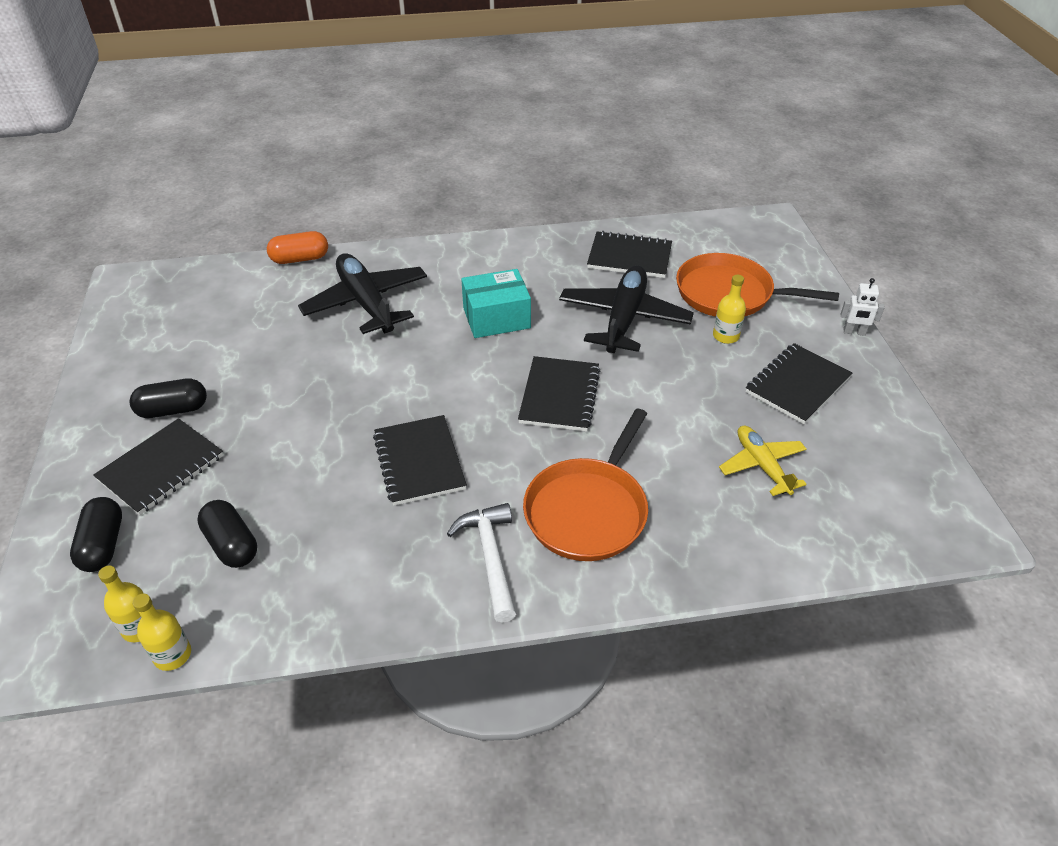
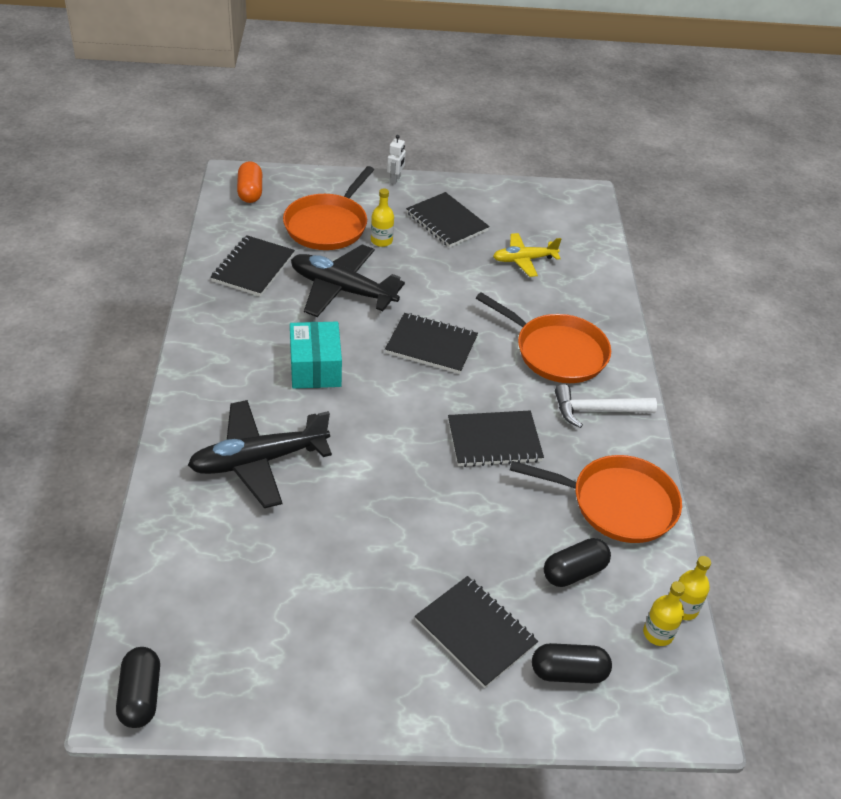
camera: 85 degrees left, 0 degrees up
(173, 410) = (391, 628): black capsule -> black capsule (140, 696)
(300, 259) = (150, 515): orange capsule -> orange capsule (250, 192)
(333, 584) = (618, 503): none -> orange pan

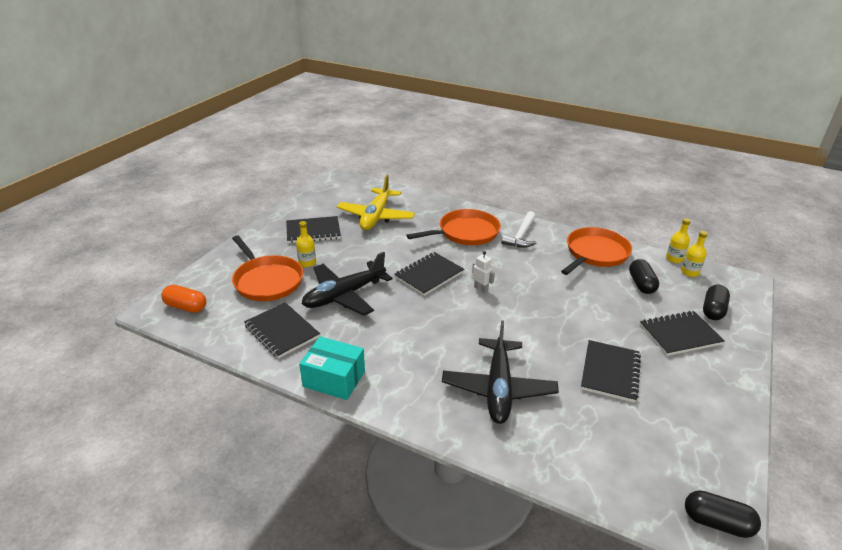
camera: 60 degrees left, 10 degrees down
(315, 368) = (418, 332): turquoise box -> turquoise box (334, 379)
(395, 179) = (247, 237): white robot -> white robot (481, 289)
(494, 441) = (528, 278): black notebook -> black notebook (610, 372)
(524, 260) = (376, 216): yellow plane -> yellow plane, size x1.67

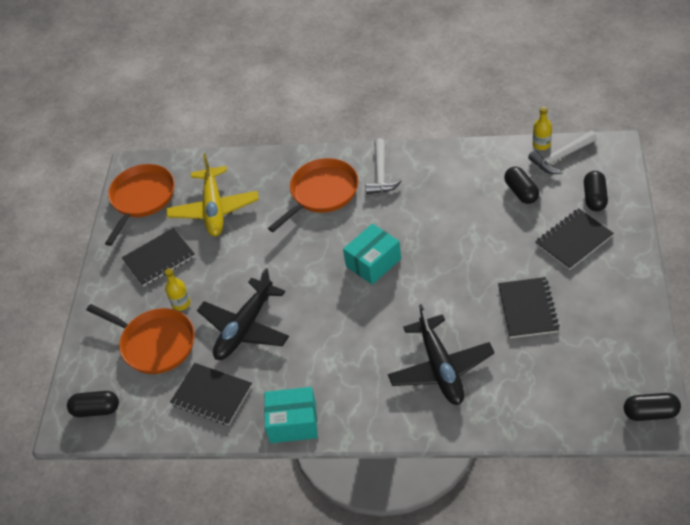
camera: 15 degrees left, 15 degrees up
(186, 307) = (96, 410): orange capsule -> black capsule
(429, 275) = (314, 266): black notebook -> none
(481, 289) = (373, 262): white robot -> turquoise box
(595, 253) = (464, 168): orange pan -> orange pan (142, 198)
(690, 272) = (561, 157): yellow bottle -> white hammer

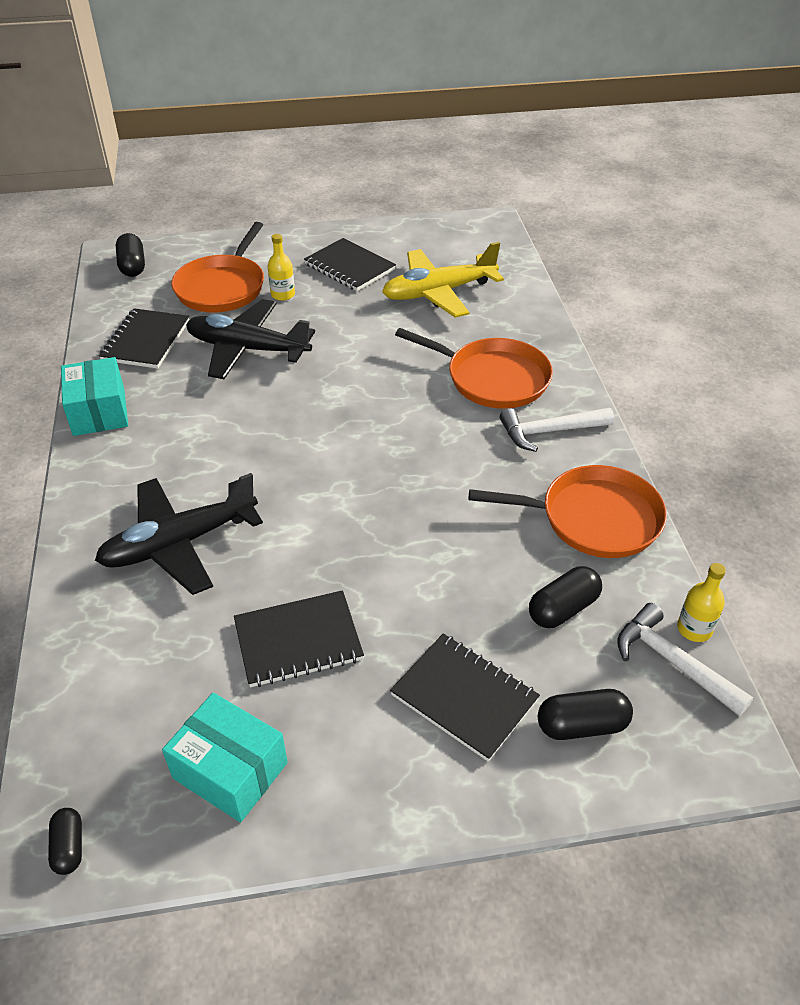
camera: 70 degrees right, 5 degrees down
(142, 198) = (442, 238): orange pan -> orange pan (594, 518)
(373, 262) = (371, 447): turquoise box -> turquoise box (230, 770)
(650, 413) = (69, 847): black capsule -> black capsule, size x0.64

